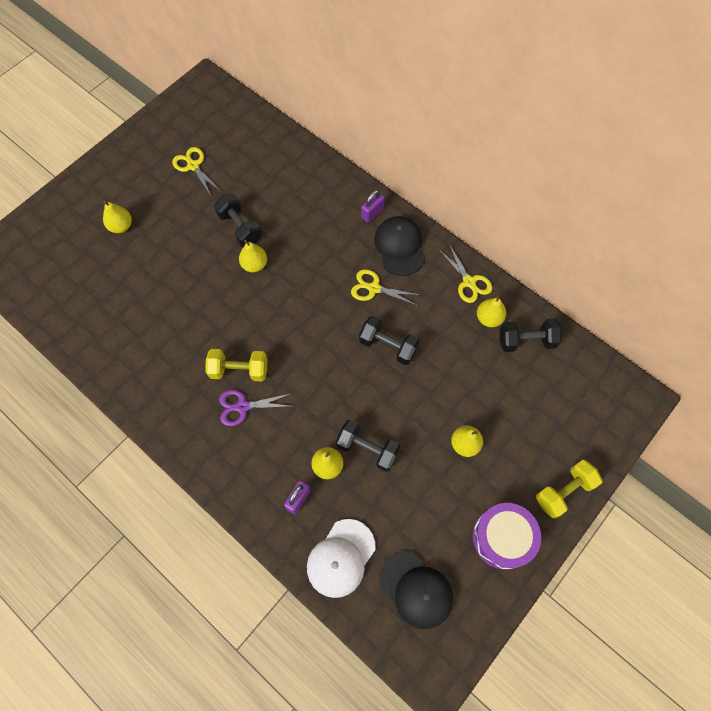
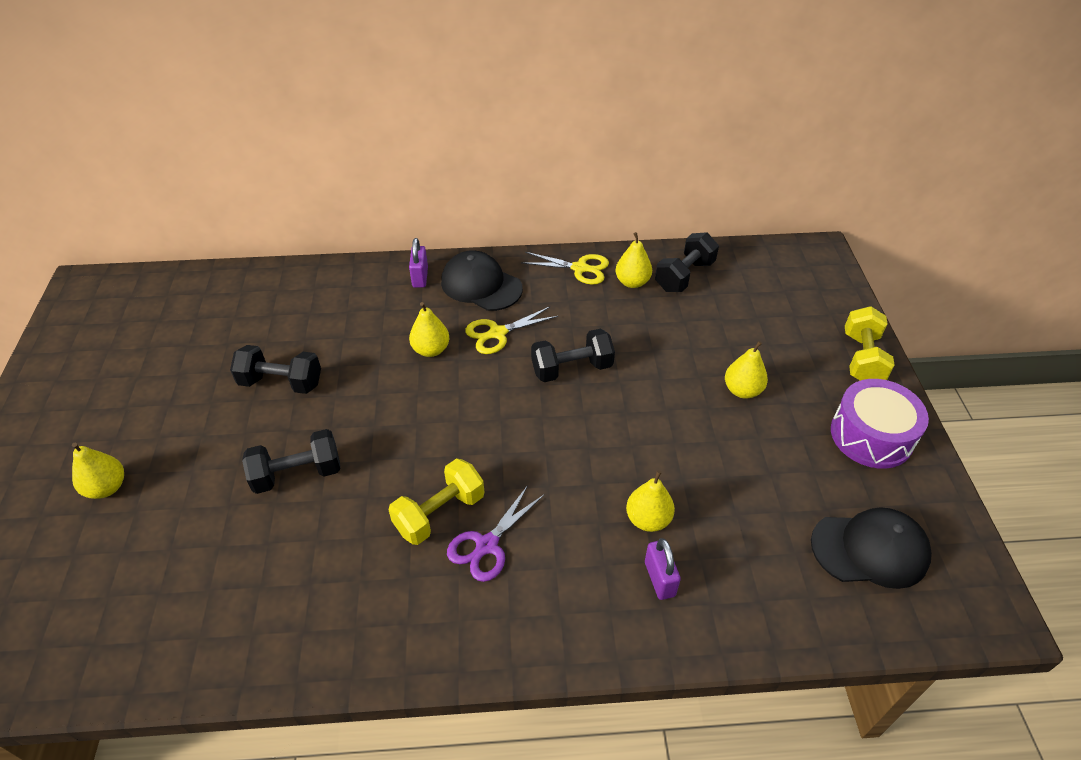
camera: 45 degrees left, 20 degrees down
(193, 166) = (151, 366): yellow scissors -> none
(254, 265) = (339, 403): yellow pear -> yellow pear (431, 350)
(341, 558) = (771, 592): white cap -> none
(367, 449) = (666, 469): black dumbbell -> black dumbbell (297, 474)

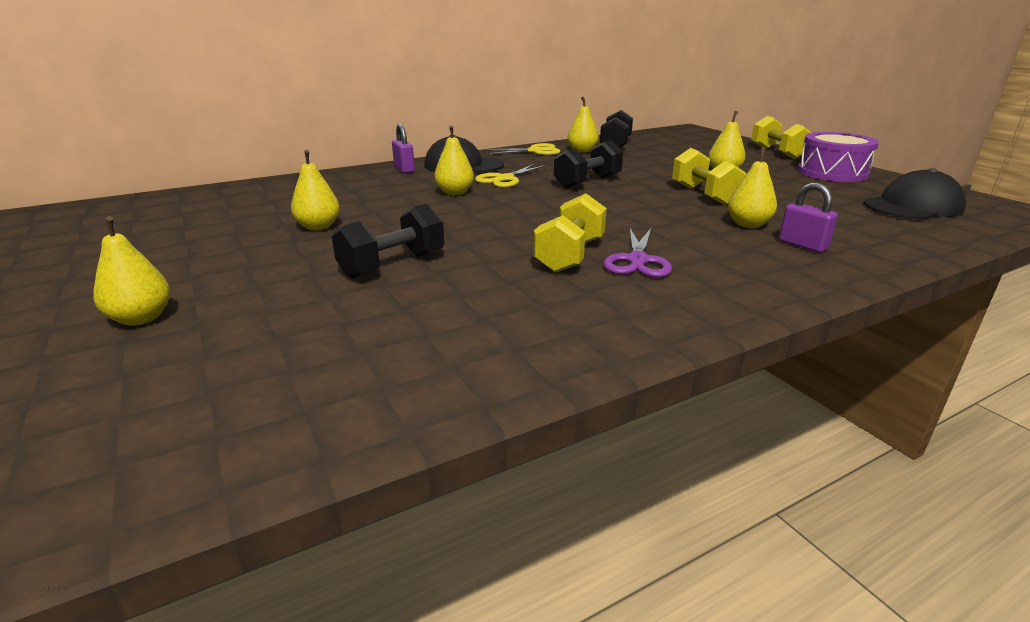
camera: 25 degrees left, 20 degrees down
(281, 382) = (318, 227): black dumbbell -> yellow pear
(665, 439) = (704, 195): none -> yellow dumbbell

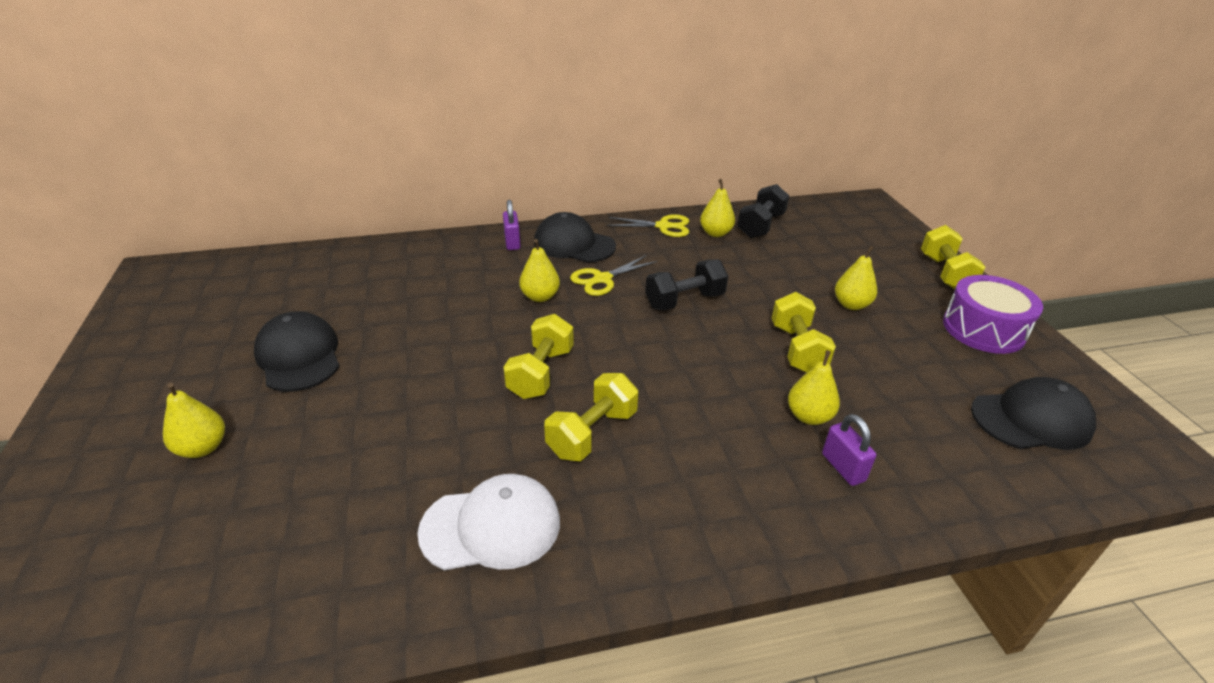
camera: 15 degrees right, 10 degrees up
(224, 249) = (299, 356): none -> black cap
(318, 227) = (389, 335): yellow pear -> none
(393, 265) = (426, 413): black dumbbell -> none
(491, 230) = (541, 373): none -> yellow dumbbell
(518, 320) = (491, 526): none -> white cap
(637, 261) = (652, 457): purple scissors -> none

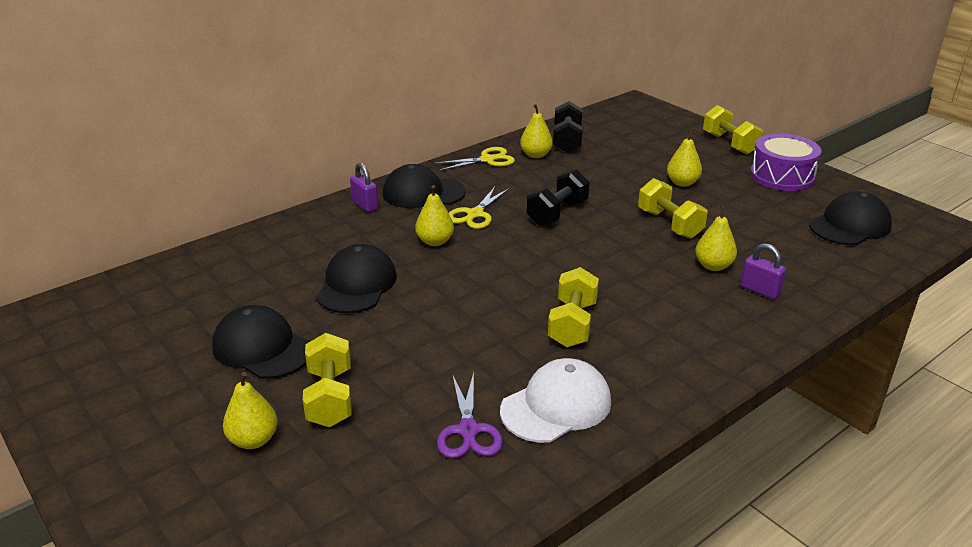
camera: 25 degrees left, 5 degrees down
(383, 518) = (468, 430): none -> purple scissors
(432, 319) = (357, 285): none -> black cap
(541, 373) = (492, 296): yellow dumbbell -> yellow dumbbell (330, 397)

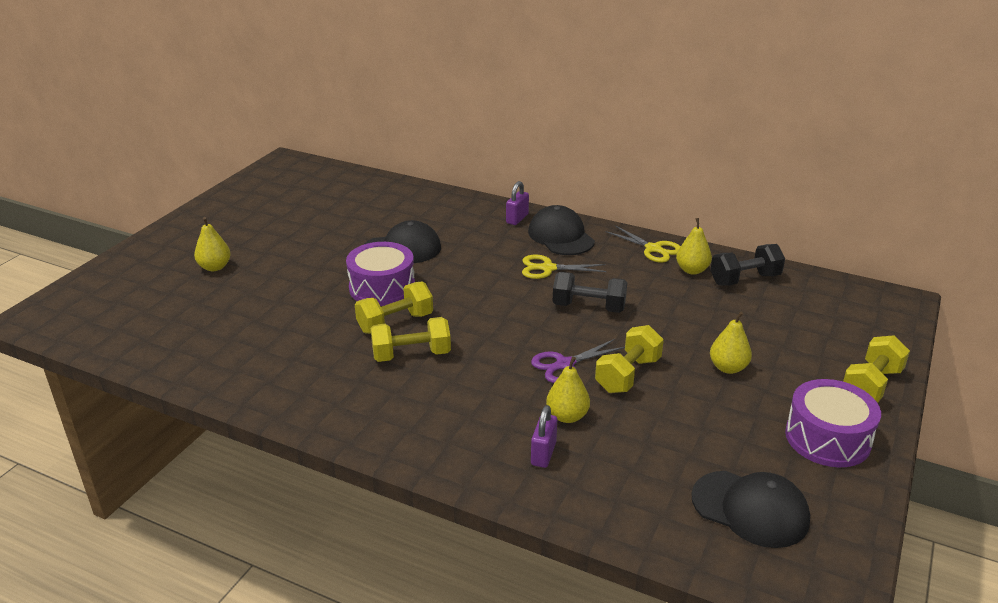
camera: 65 degrees right, 0 degrees up
(262, 348) = (306, 240): black cap -> none
(330, 397) = (266, 279): yellow dumbbell -> yellow dumbbell (395, 323)
(427, 315) = (382, 287): none -> purple drum
(435, 241) = (487, 262): yellow pear -> none
(468, 430) = (255, 340): purple scissors -> purple scissors (565, 364)
(556, 406) = (299, 371): white cap -> none

